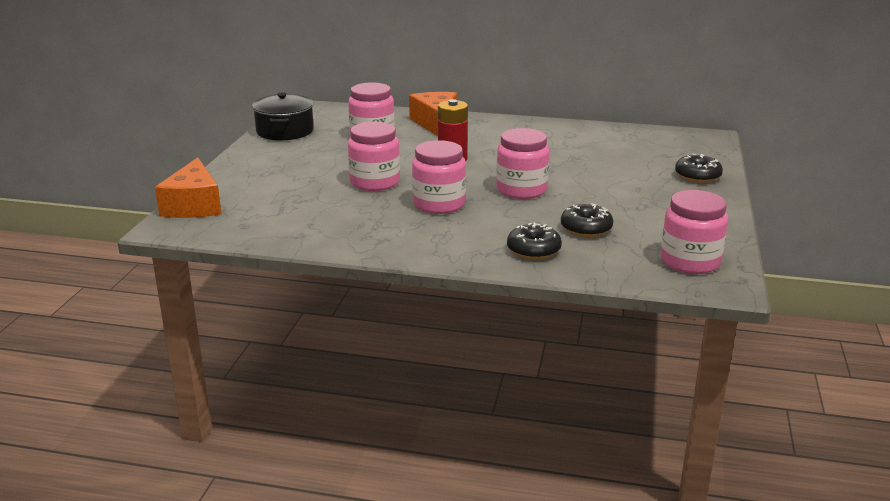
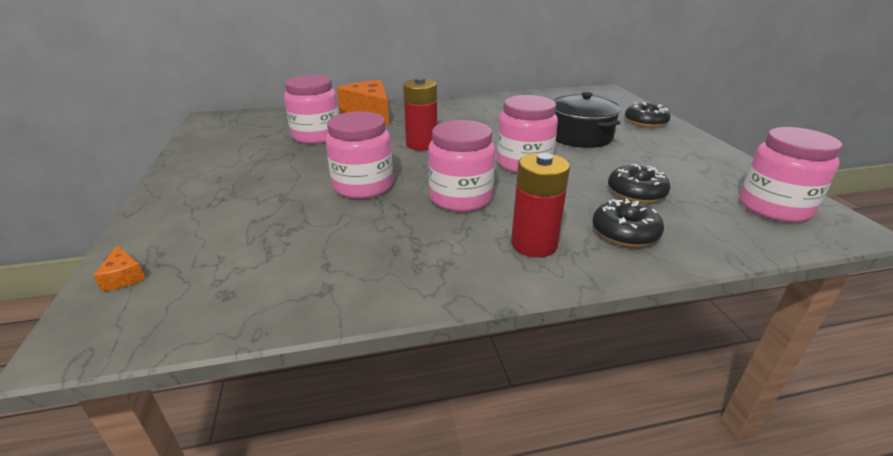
camera: 25 degrees left, 5 degrees up
(194, 205) = (124, 277): orange cheese -> orange cheese, size x0.41
(285, 131) = (209, 145): black pot -> black pot (580, 136)
(456, 242) = (534, 244): none -> red battery

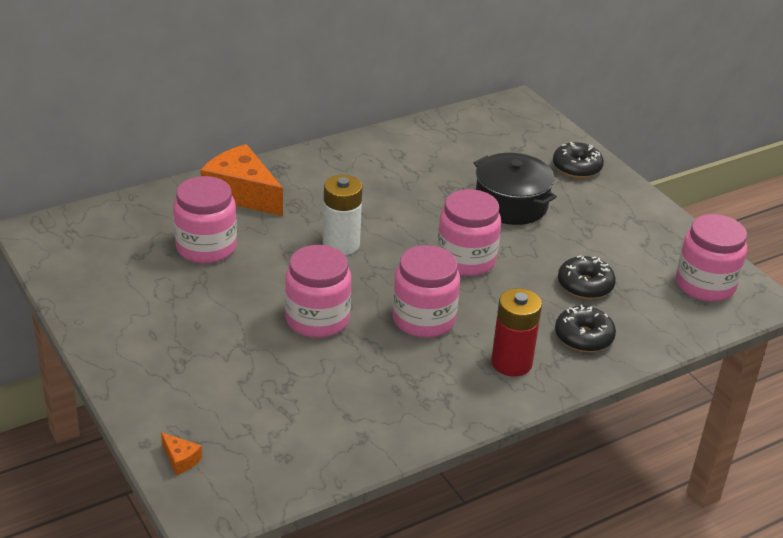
camera: 20 degrees left, 5 degrees up
(421, 144) = (341, 244): red battery -> white battery

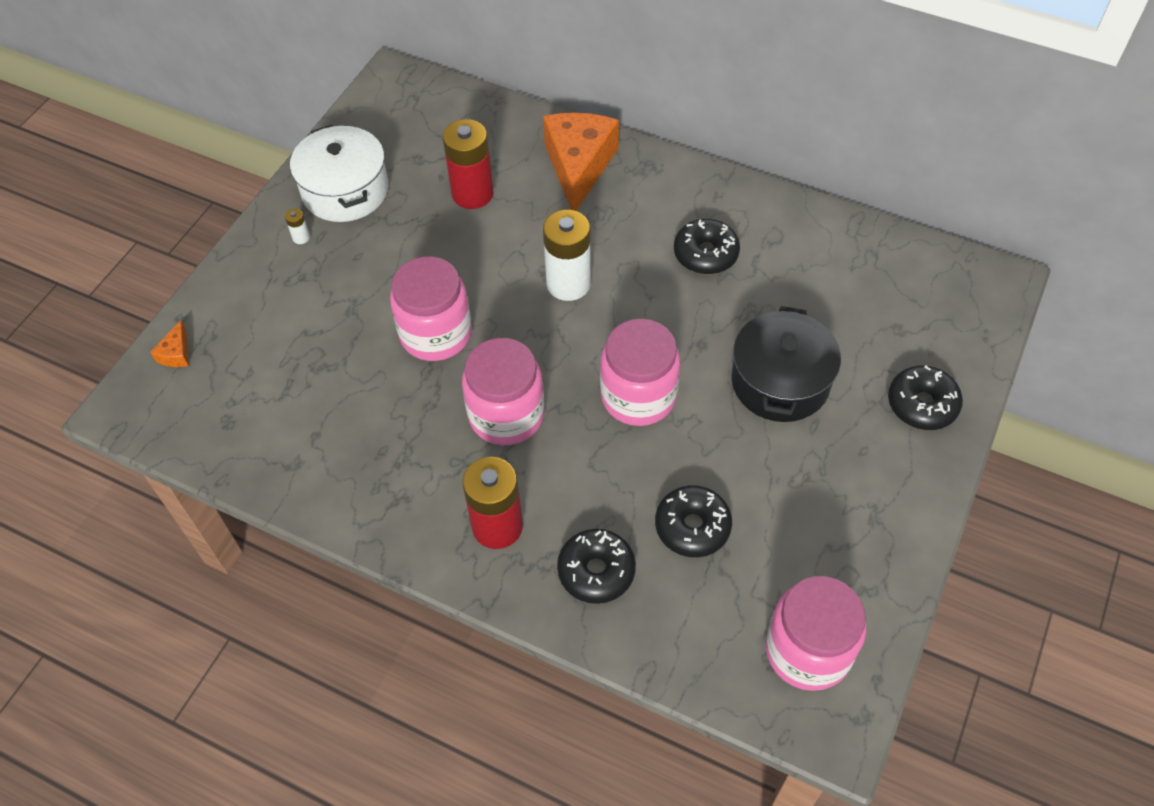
camera: 60 degrees right, 20 degrees up
(121, 303) = (345, 190): none -> white pot
(141, 344) = (301, 237): none -> white battery
(206, 247) = (472, 194): pink jar -> red battery
(381, 183) = (705, 254): none -> black donut

